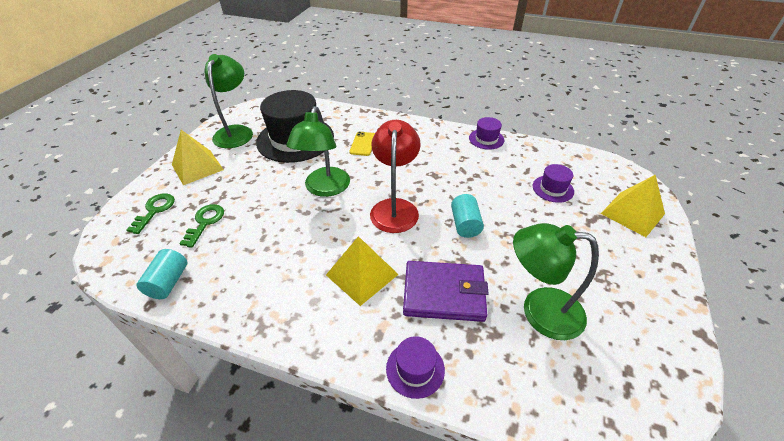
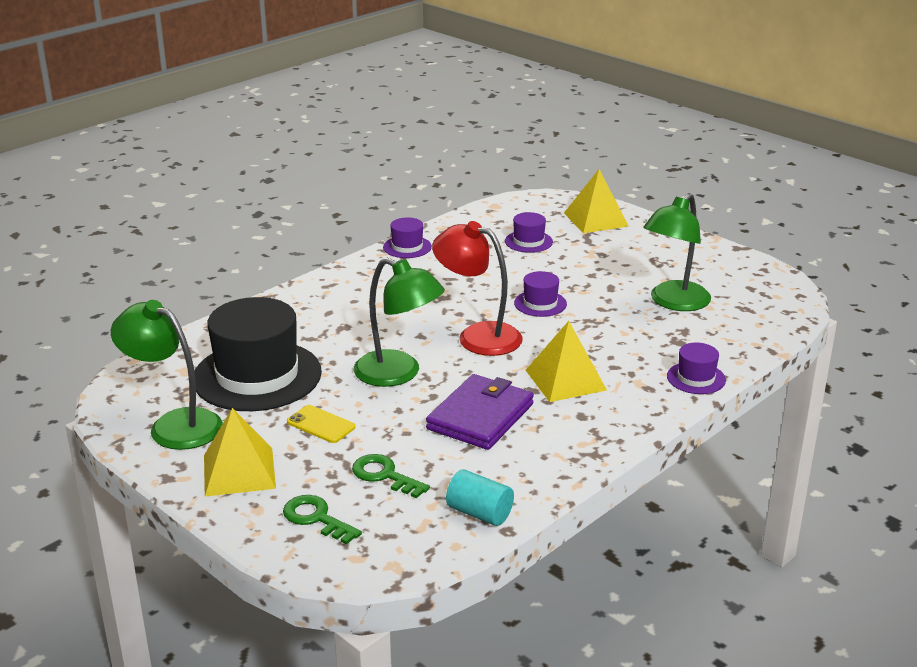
camera: 65 degrees left, 15 degrees down
(363, 144) = (328, 327): yellow phone -> yellow phone (321, 424)
(444, 293) = (623, 341): purple wallet -> purple wallet (480, 416)
(465, 224) = (540, 303): turquoise cylinder -> purple hat

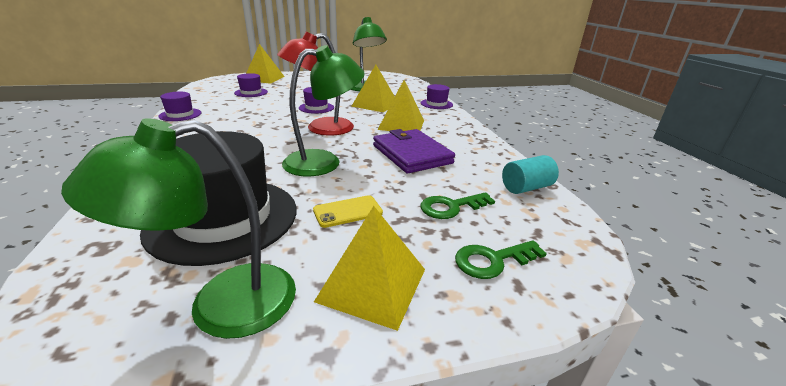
camera: 60 degrees left, 0 degrees up
(616, 334) = (375, 104): none -> yellow pyramid

